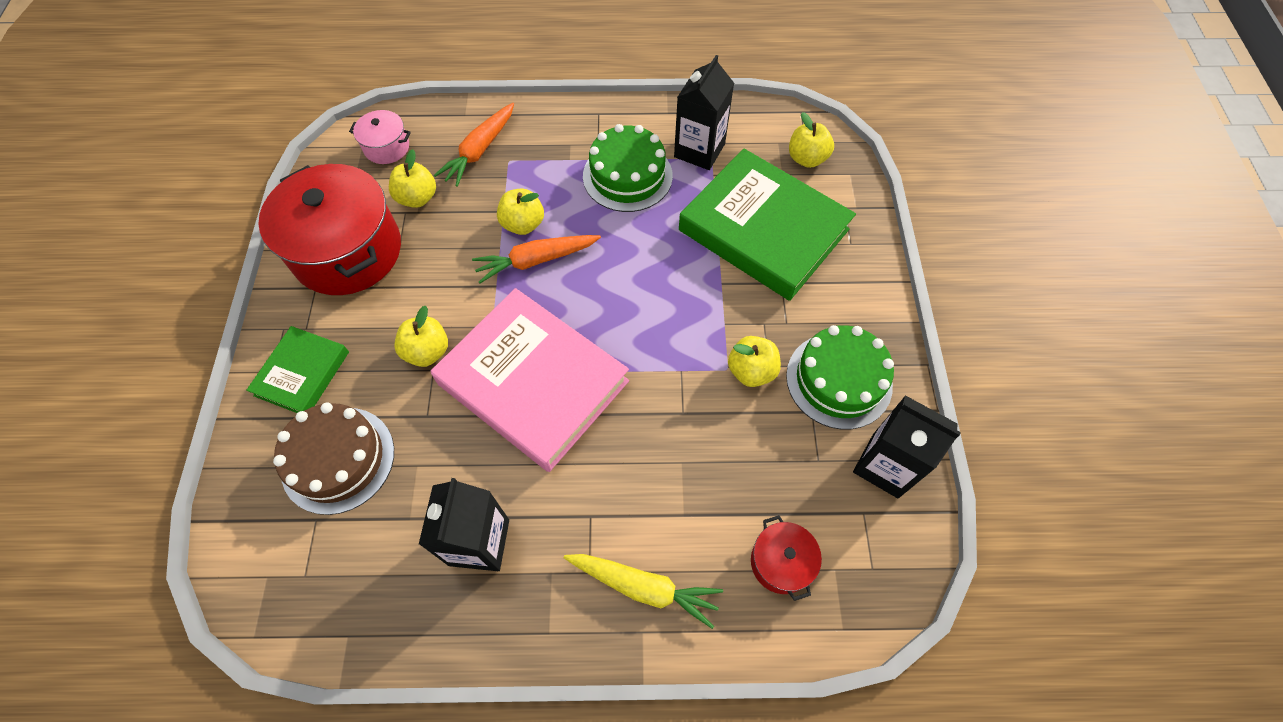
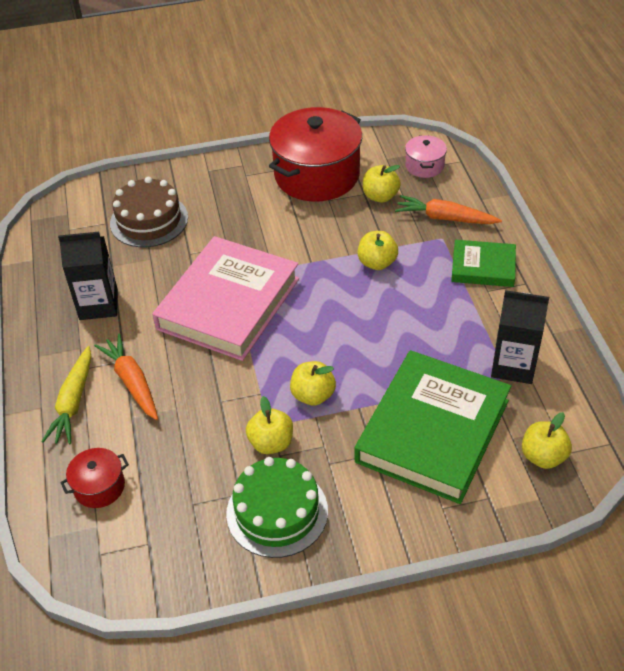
camera: 80 degrees right, 15 degrees down
(302, 373) = (209, 184): green book -> green book (483, 267)
(427, 351) = (241, 240): yellow apple -> yellow apple (313, 395)
(536, 260) = (343, 279): orange carrot -> orange carrot (132, 382)
(627, 176) = (458, 318): green cake -> none
(885, 465) = (196, 557): black carton -> none

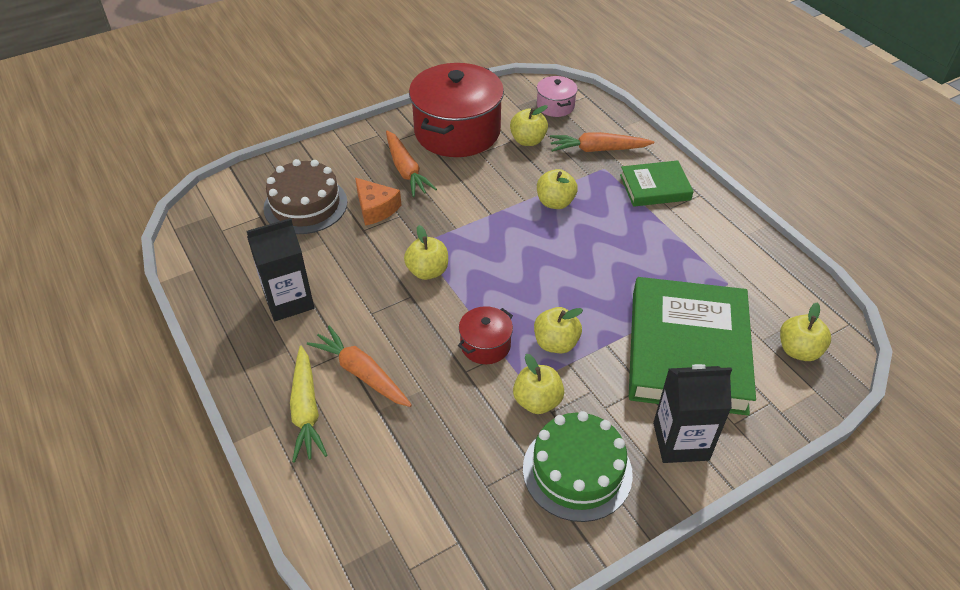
camera: 20 degrees left, 0 degrees up
(99, 487) = (376, 494): red pot -> red pot (485, 345)
(209, 236) = (376, 208): none -> orange cheese
(229, 304) = (427, 271): pink book -> yellow apple
(252, 204) = (406, 170): none -> orange carrot
(513, 365) = (728, 272): black carton -> black carton (680, 441)

